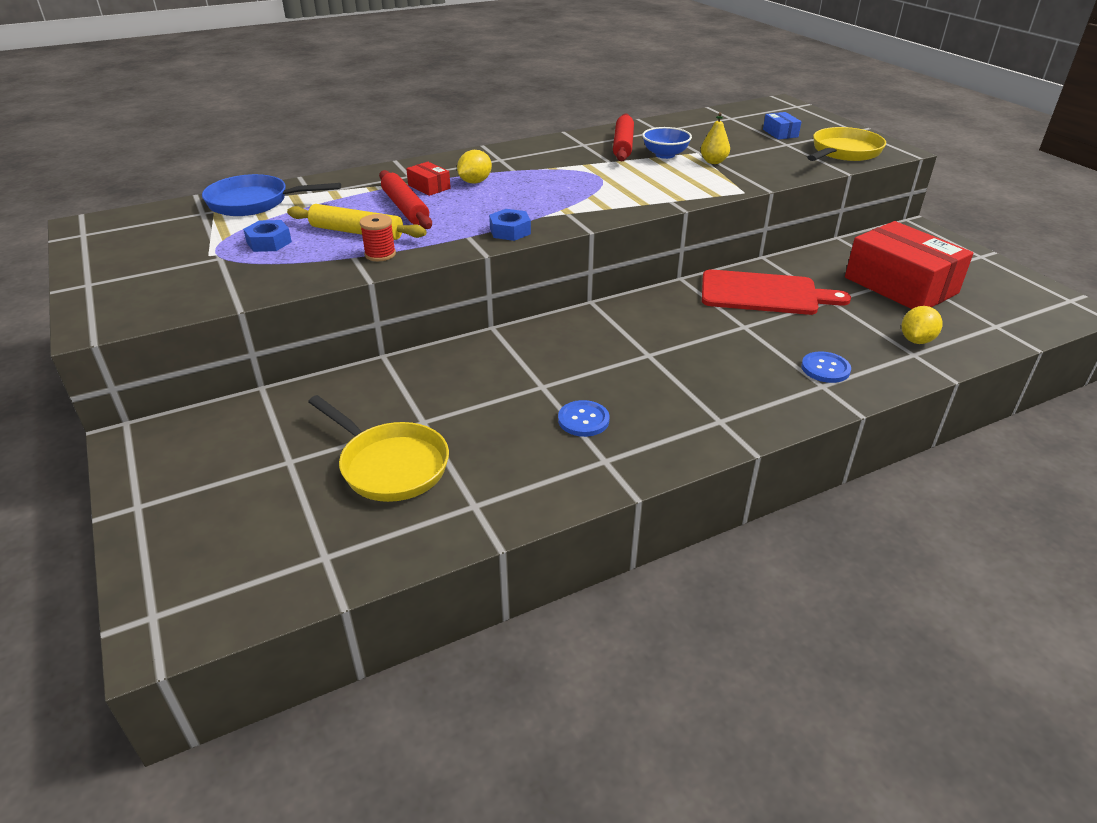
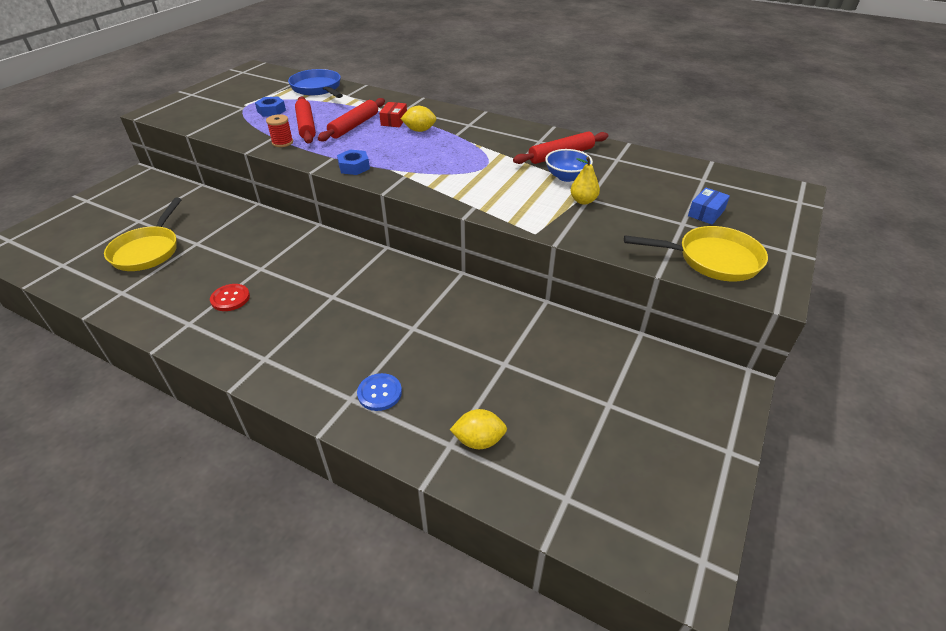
camera: 55 degrees right, 5 degrees up
(357, 232) = (306, 126): yellow rolling pin -> red rolling pin
(583, 420) = (230, 298): blue button -> red button
(764, 294) = (478, 322): red cutting board -> none
(900, 285) = (584, 402): red box -> none

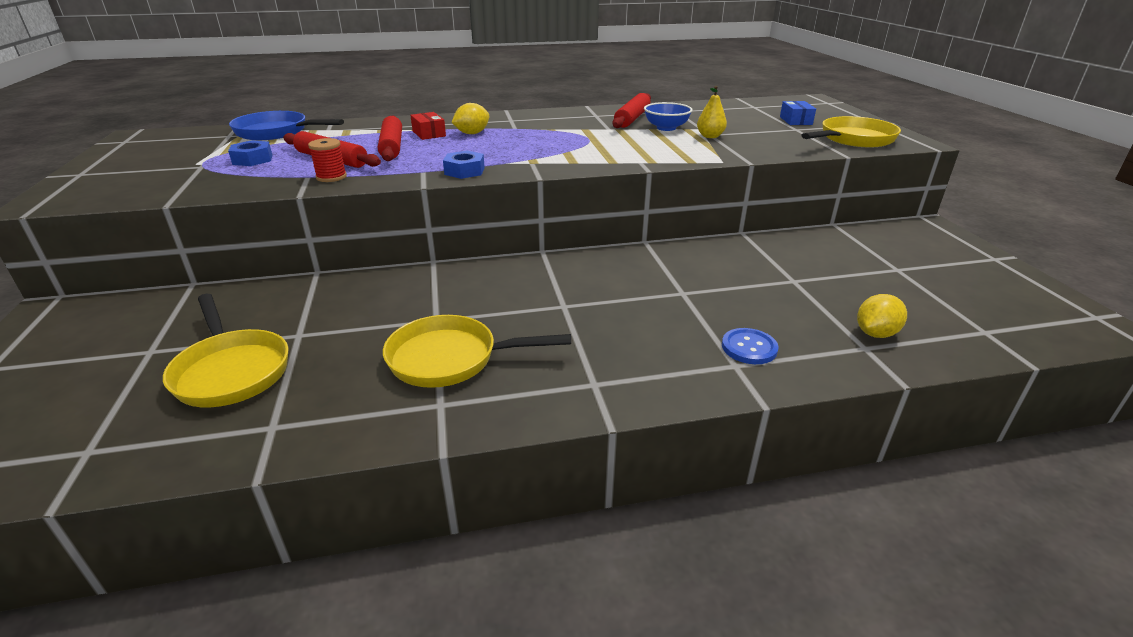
camera: 40 degrees left, 10 degrees down
(230, 298) = (450, 359): red button -> yellow pan

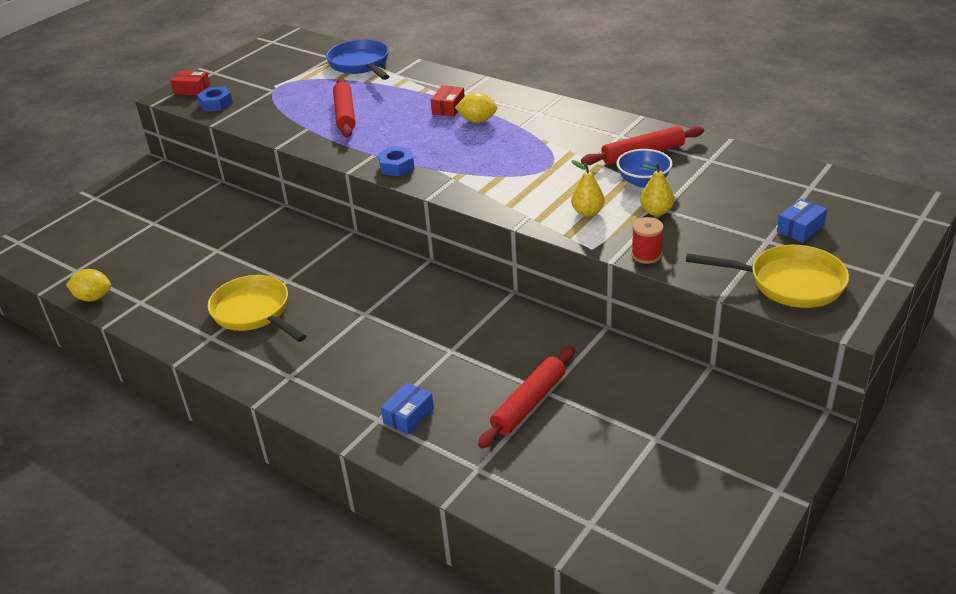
camera: 50 degrees right, 5 degrees up
(72, 191) = (192, 90): none -> red box
(231, 371) = (165, 257): yellow pan -> none
(252, 159) = (305, 94): blue nut -> blue nut (216, 104)
(331, 177) = (317, 135): red spool -> red spool (646, 255)
(391, 146) = (400, 114): red rolling pin -> red rolling pin (528, 403)
(672, 149) = (587, 212): none -> yellow pear
(749, 348) = (408, 415): blue button -> blue box
(875, 333) = (507, 466): yellow lemon -> yellow lemon (93, 297)

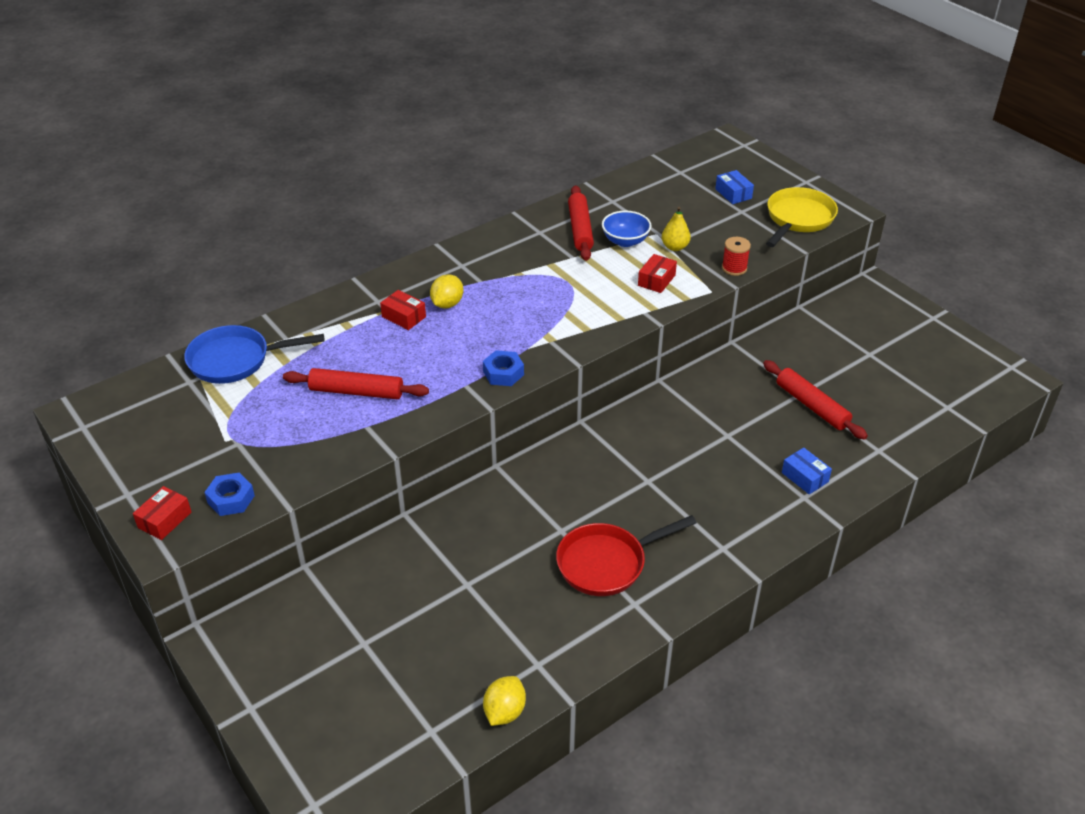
camera: 75 degrees left, 5 degrees up
(254, 312) = (606, 563): yellow pan -> red pan
(587, 212) = (656, 280): yellow pear -> red box

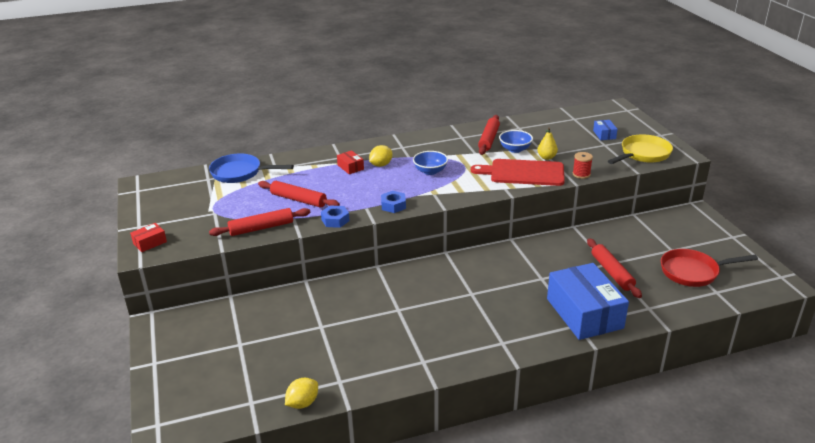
camera: 20 degrees right, 10 degrees down
(231, 499) = (192, 240): blue nut -> blue nut (335, 220)
(327, 454) = (261, 228): none -> red rolling pin
(525, 302) = (430, 171): none -> blue bowl
(606, 563) = (417, 334): red pan -> red pan (693, 272)
(656, 280) = (523, 173): red box -> red cutting board
(805, 477) = (584, 313): blue box -> blue box, size x2.41

